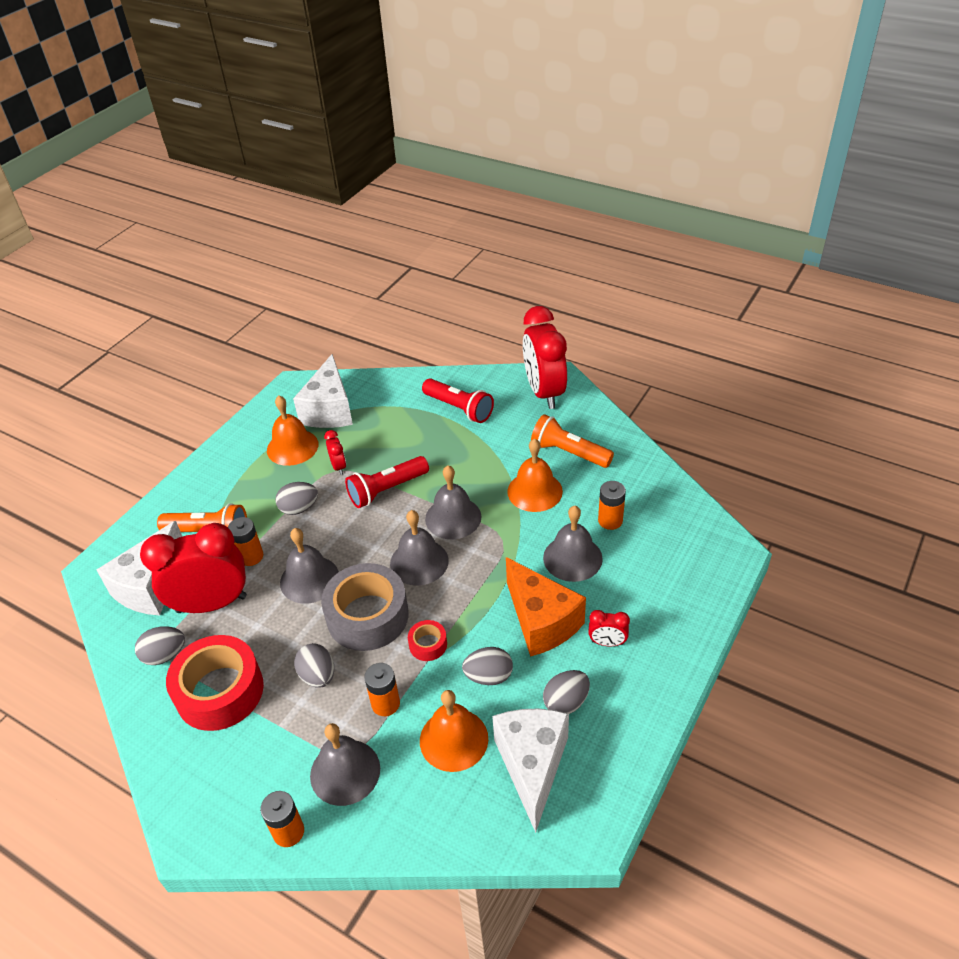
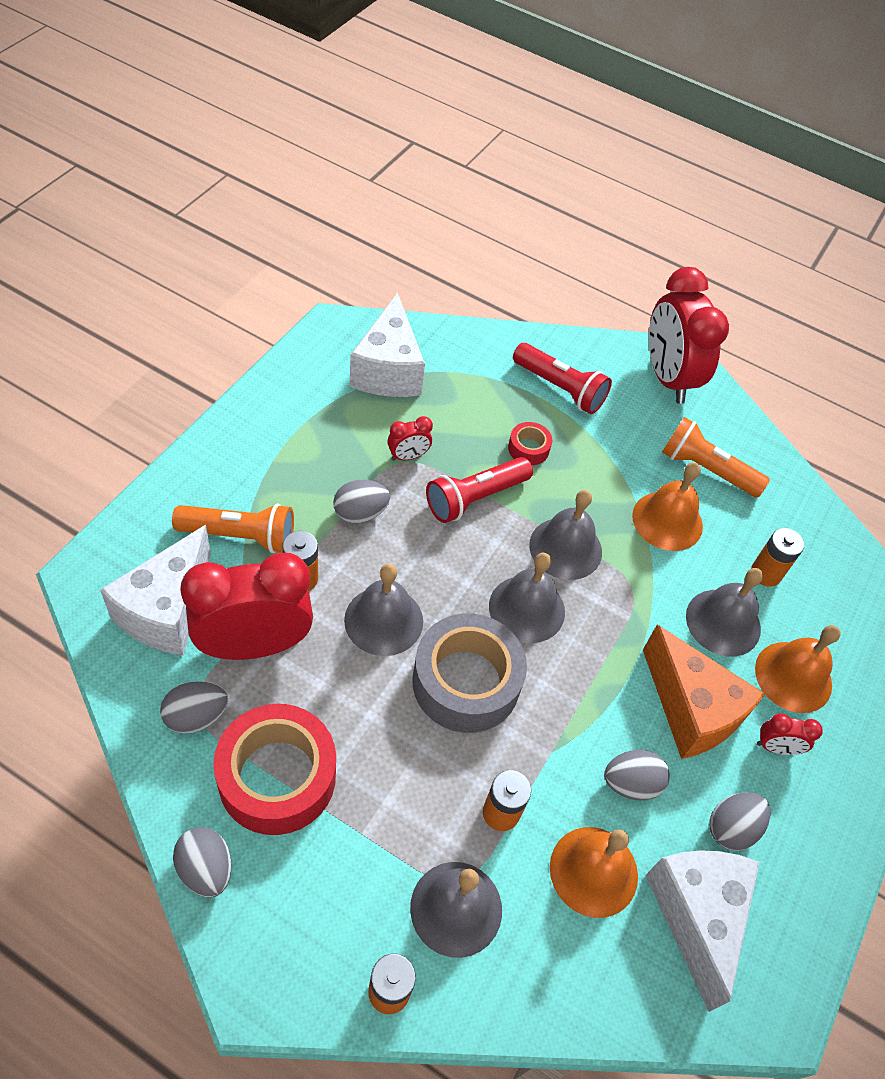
camera: 10 degrees left, 10 degrees up
(292, 447) = (343, 420): orange bell -> orange bell (793, 676)
(318, 676) = (408, 765): grey egg -> grey egg (206, 869)
(338, 466) = (408, 456): red clock -> red clock turned 90 degrees clockwise
(428, 644) = (548, 731): red tape -> red tape (528, 448)

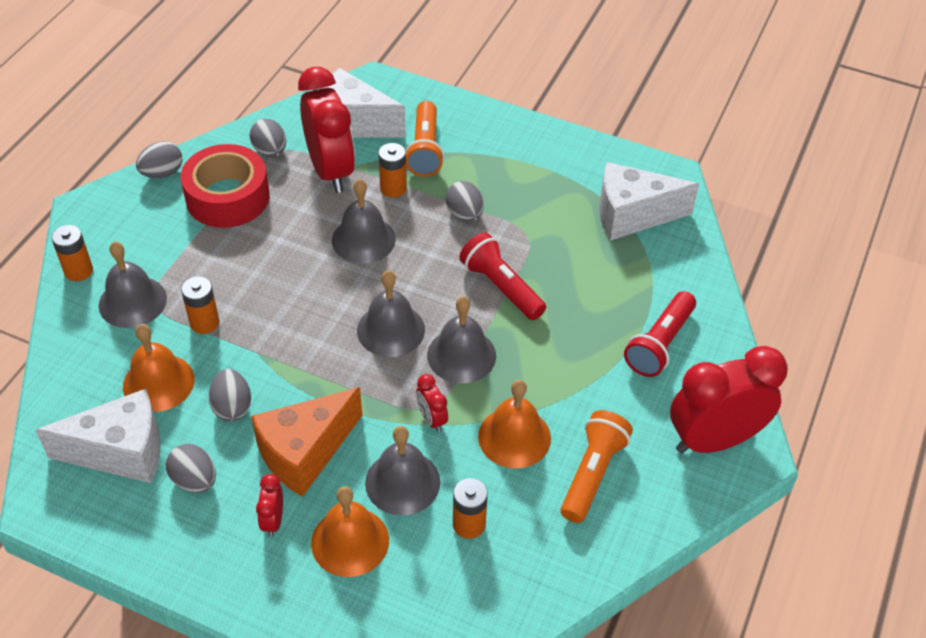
camera: 90 degrees right, 5 degrees down
(408, 456) = (534, 238): red clock -> red clock (432, 419)
(466, 682) = (314, 294): grey tape -> none
(528, 448) = (571, 322): red tape -> none

